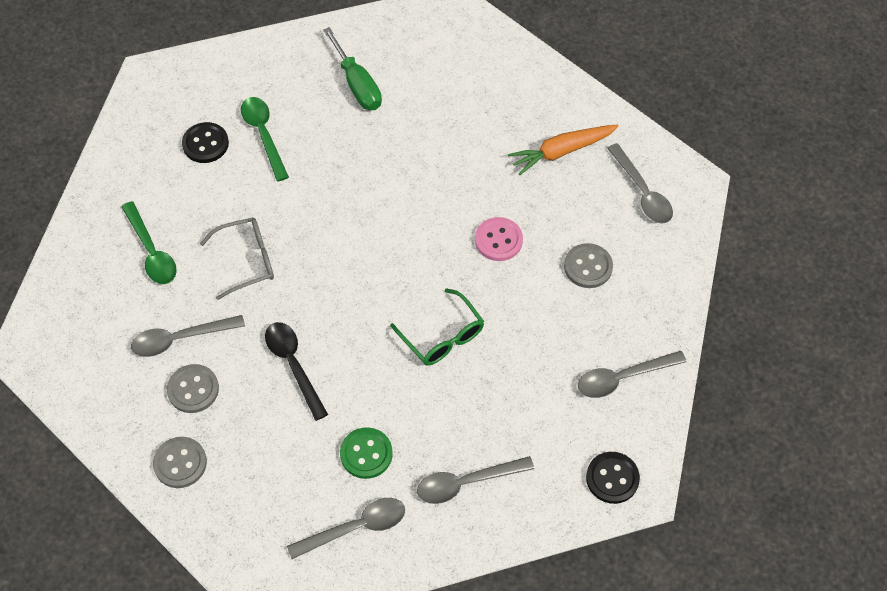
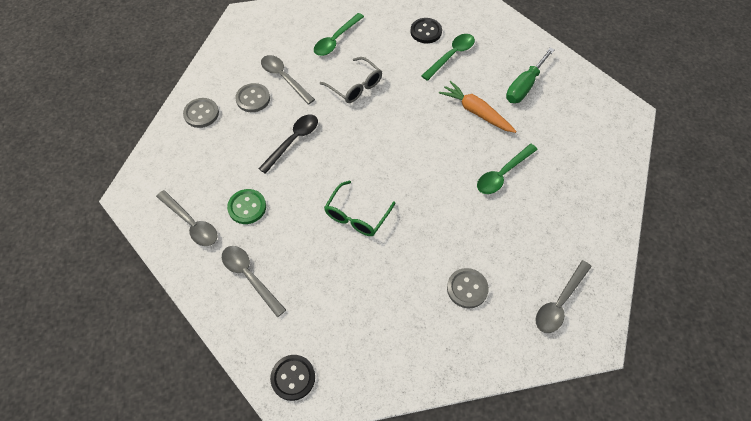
camera: 65 degrees right, 0 degrees up
(466, 166) = (502, 174): none -> green spoon
(498, 240) = (454, 219): pink button -> none
(561, 152) = (557, 230): orange carrot -> orange carrot (476, 112)
(623, 378) = (383, 352): grey spoon -> none

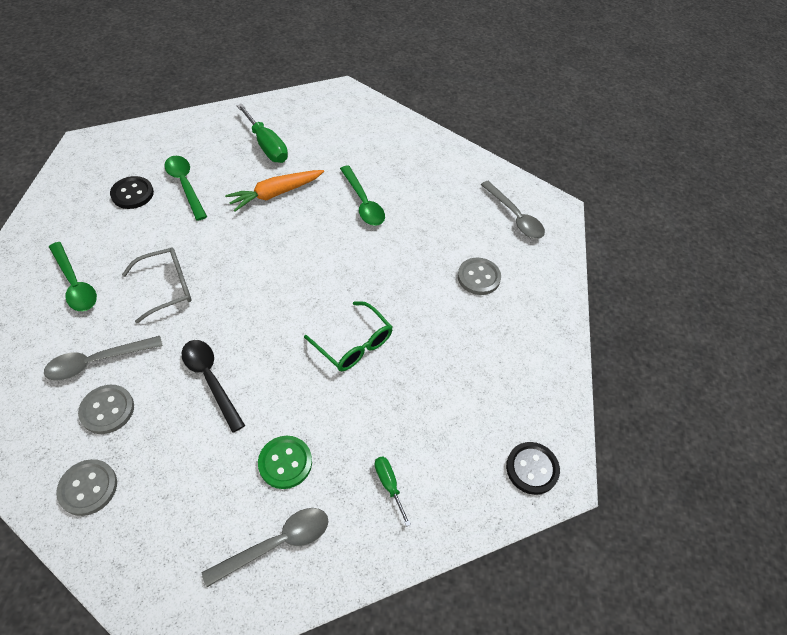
camera: 75 degrees left, 5 degrees down
(249, 277) = (389, 485): grey spoon -> green screwdriver

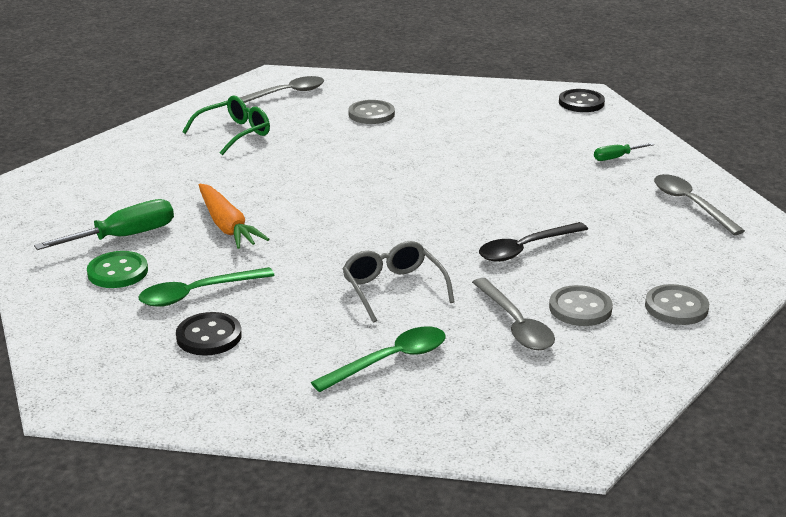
camera: 85 degrees left, 25 degrees down
(285, 463) = (611, 204): green button -> green button (118, 272)
(353, 344) = (465, 174): green glasses -> green glasses (234, 133)
(363, 203) = (252, 171): green spoon -> none

